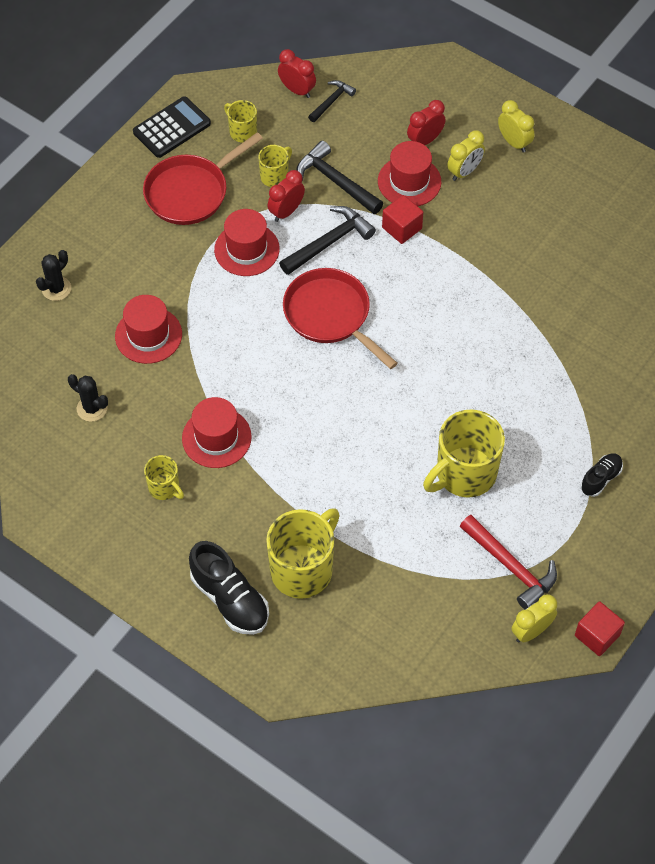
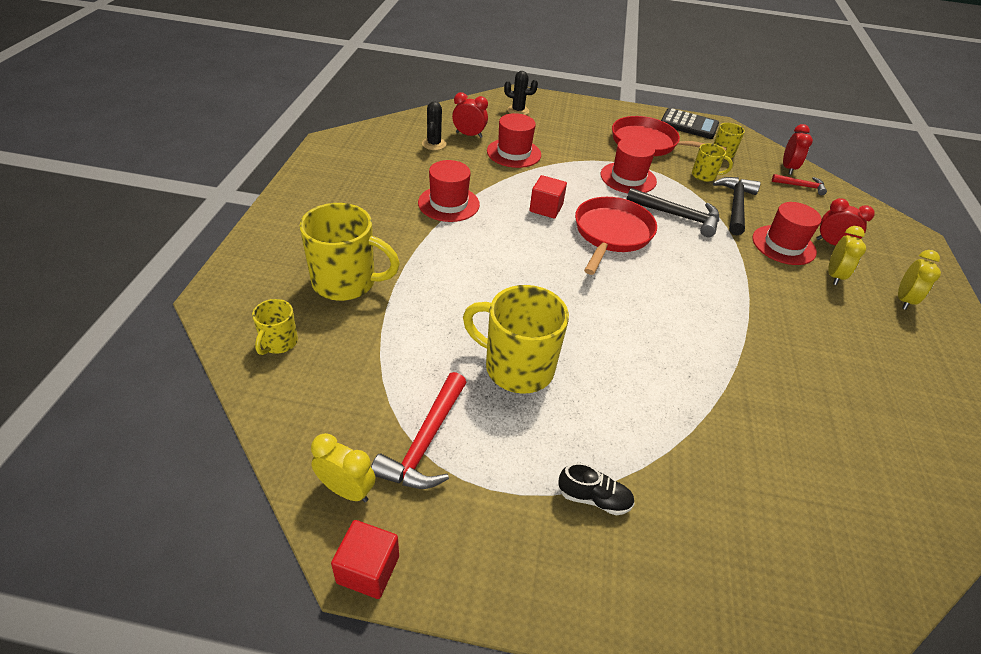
camera: 60 degrees right, 15 degrees down
(164, 488) = (386, 190): yellow mug -> yellow mug (278, 343)
(230, 599) = (296, 247): black shoe -> none
(286, 212) = (680, 188): red clock -> red clock (469, 135)
(331, 101) = (801, 186): black hammer -> red hammer
(402, 228) = (735, 252): red cube -> red cube (546, 208)
(464, 172) = (834, 275): yellow clock -> yellow clock turned 90 degrees counterclockwise

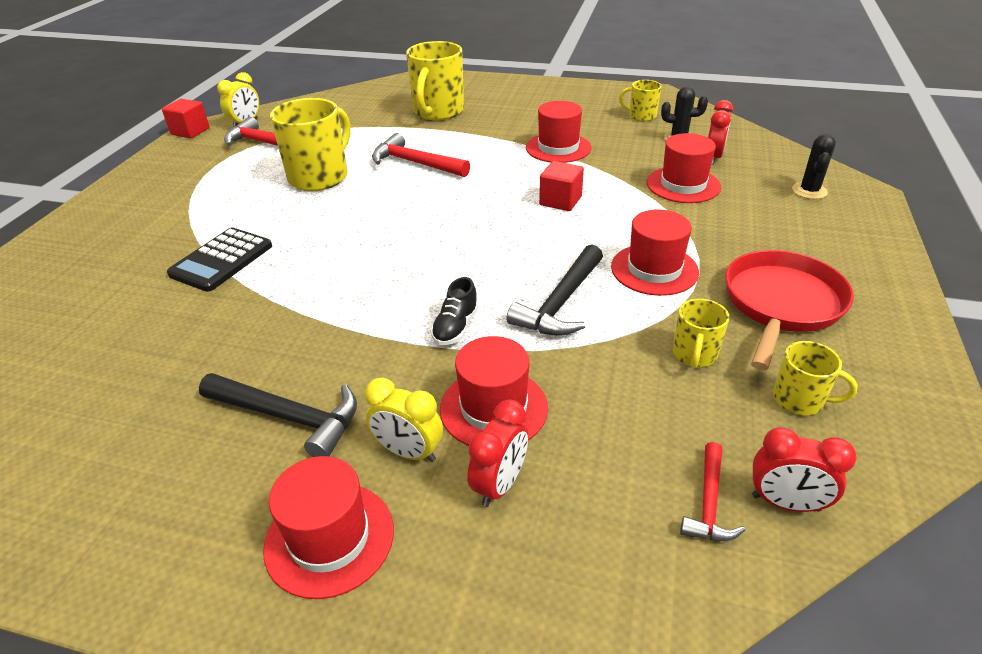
camera: 100 degrees right, 5 degrees down
(278, 343) = (377, 97): yellow mug -> yellow mug (641, 116)
(481, 293) = (415, 163): none -> red hammer
(594, 498) = (180, 202): black shoe -> black shoe (455, 327)
(611, 234) = (512, 241): red pan -> none
(689, 125) = (900, 371): black calculator -> black calculator (221, 260)
(735, 206) = (604, 374): black hammer -> black hammer (289, 417)
(903, 300) = (329, 538): yellow clock -> red hat

